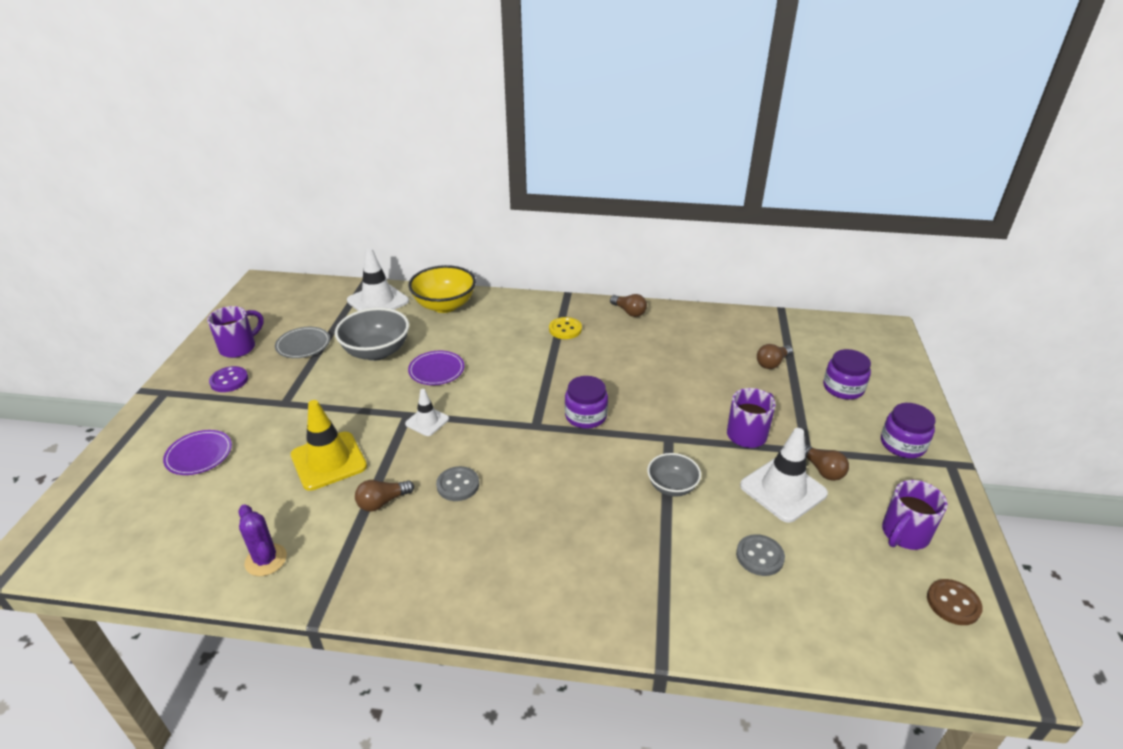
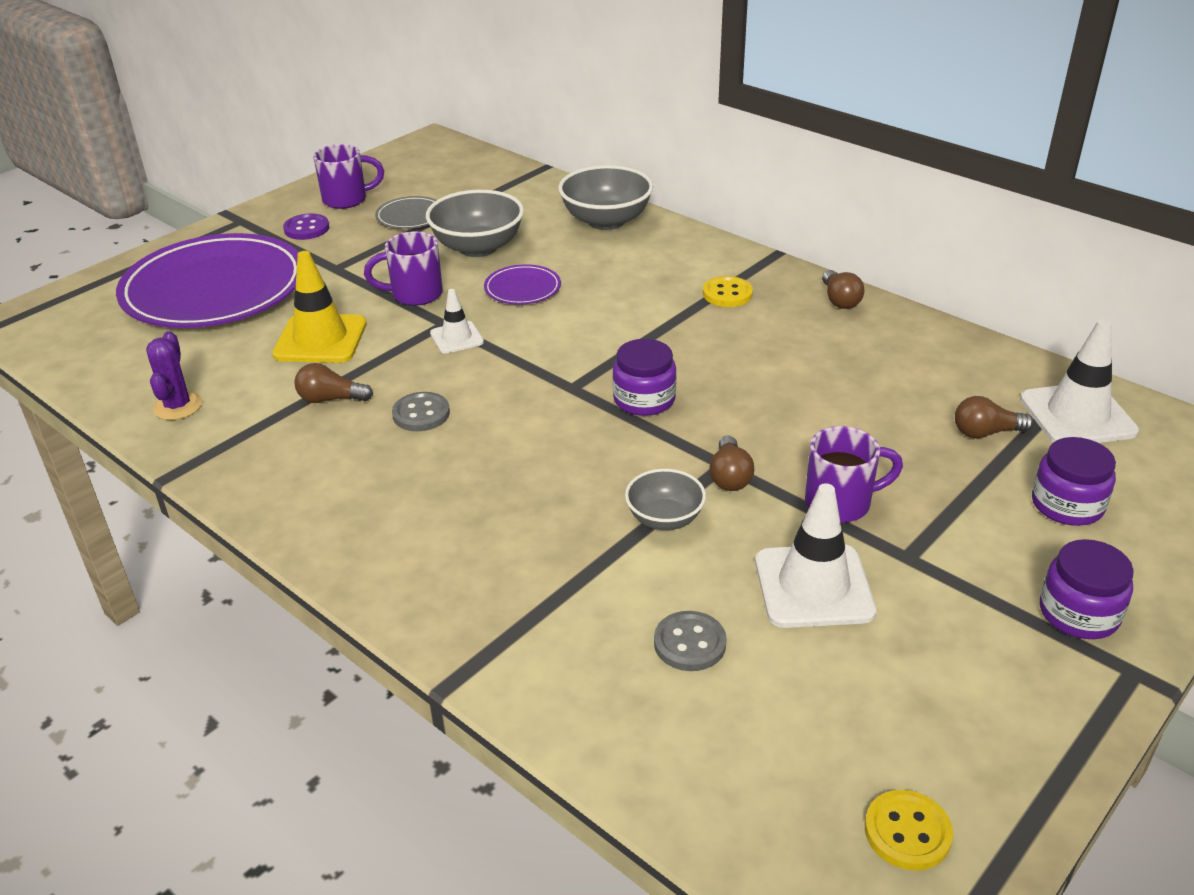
camera: 35 degrees right, 0 degrees up
(199, 455) = (214, 289): purple plate -> purple plate, size x2.39
(378, 301) = (535, 194): white traffic cone -> white traffic cone (1077, 415)
(444, 305) = (606, 221): yellow bowl -> grey bowl
(822, 470) = (902, 589): brown light bulb -> brown light bulb (730, 476)
(904, 534) = (934, 719): purple mug -> purple mug (415, 294)
(953, 603) = (907, 832): brown button -> yellow button

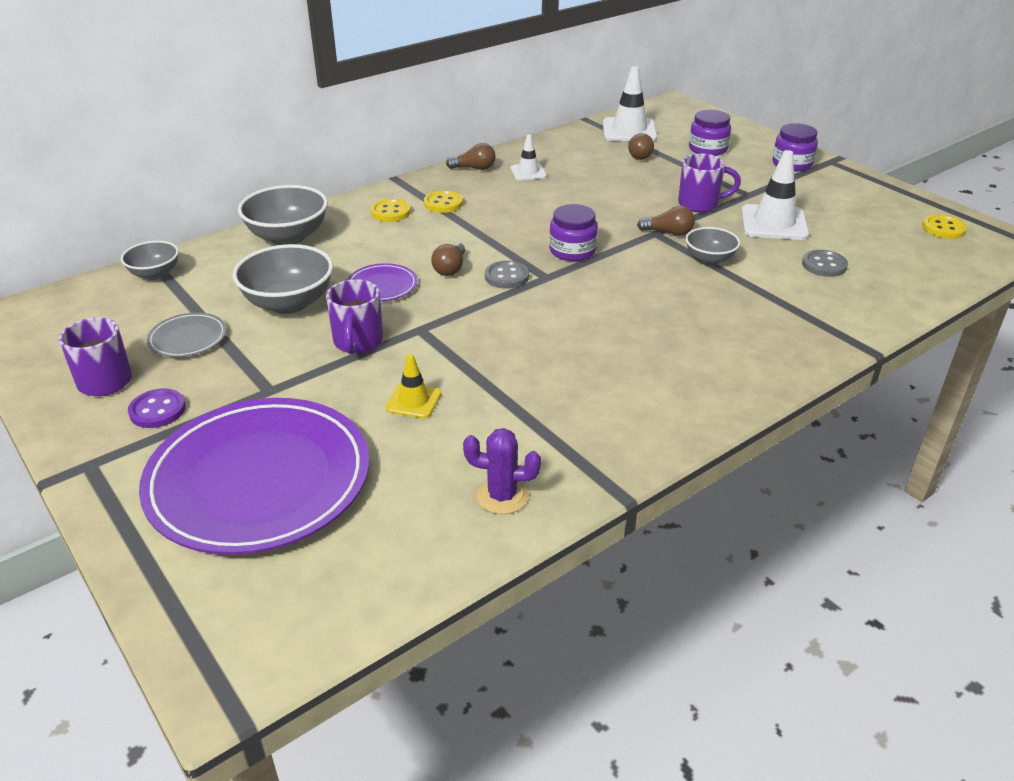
camera: 80 degrees left, 0 degrees up
(320, 339) = (413, 401): yellow traffic cone -> yellow traffic cone, size x0.57
(330, 399) = (523, 395): brown light bulb -> brown light bulb (450, 268)
(421, 414) = (561, 347): grey button -> grey button (506, 276)
(456, 338) = (448, 324): white traffic cone -> white traffic cone (528, 172)
(513, 178) = (155, 274): none -> grey bowl
(688, 265) = (390, 212): none -> yellow button
(840, 503) = (700, 204): purple mug -> purple mug turned 90 degrees clockwise

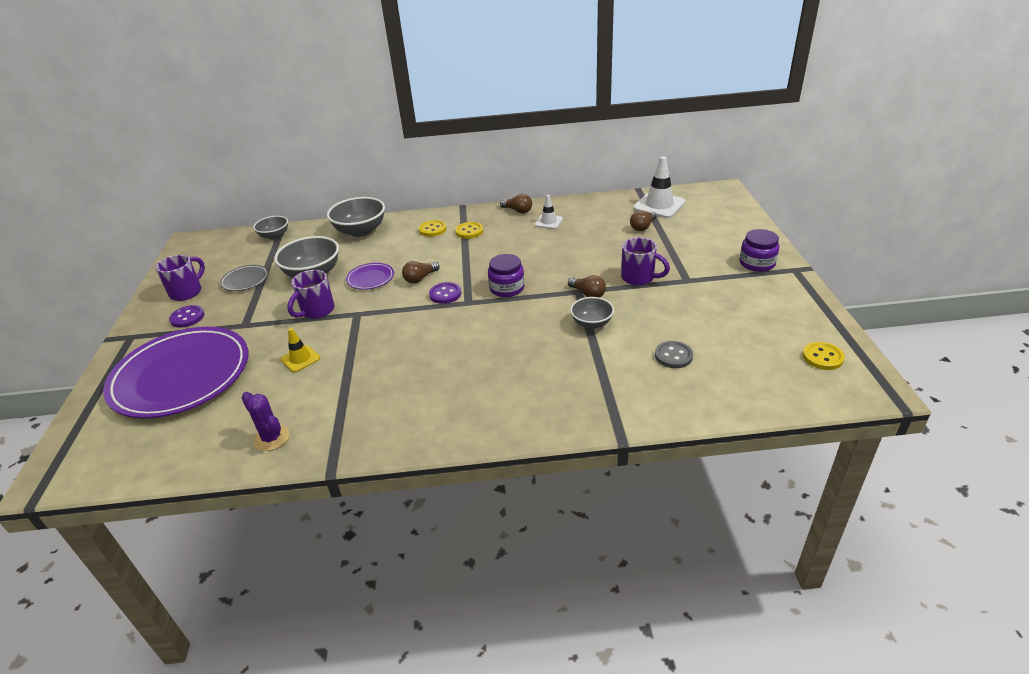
camera: 35 degrees right, 0 degrees up
(506, 276) = (445, 294): grey button -> purple button
(707, 149) = (702, 234): purple jar -> none
(774, 223) = (677, 309): white traffic cone -> none

